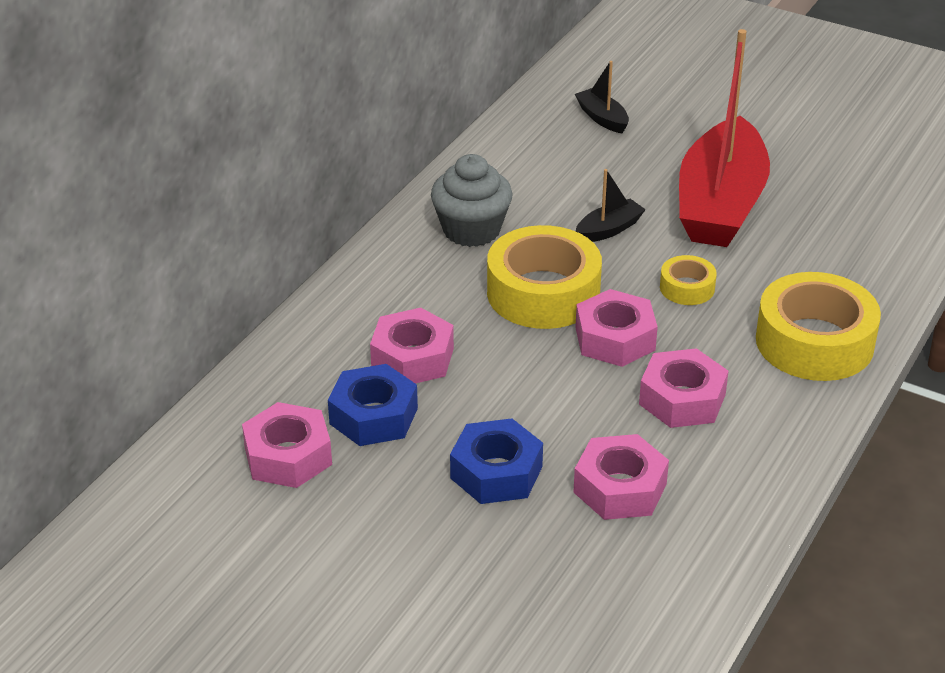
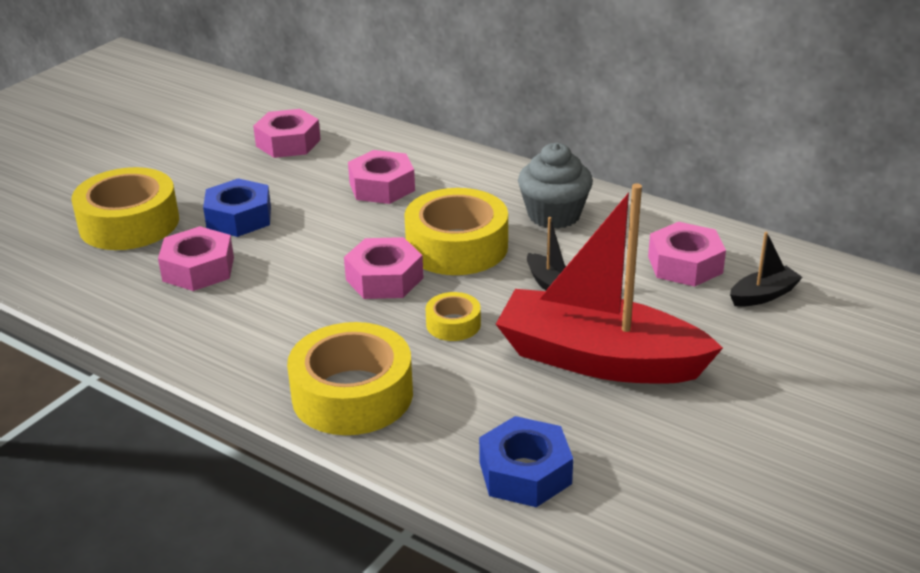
camera: 95 degrees right, 5 degrees down
(373, 416) = (319, 172): blue nut -> blue nut (525, 473)
(519, 578) = (129, 223): none -> yellow tape
(682, 399) = (293, 307): pink nut -> pink nut (685, 264)

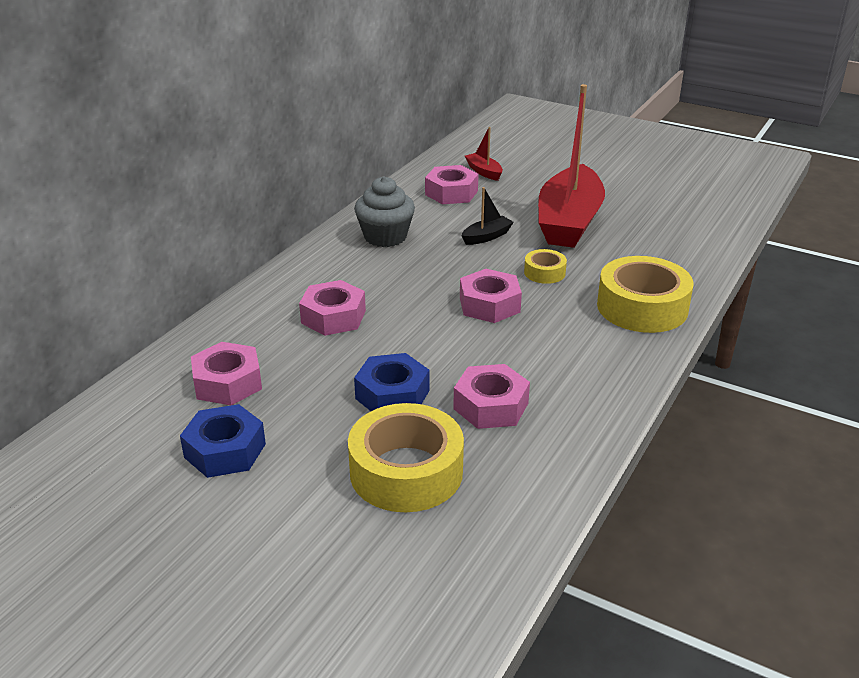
camera: 95 degrees left, 0 degrees up
(457, 246) = (436, 275): yellow tape -> none
(525, 473) = (689, 244): blue nut -> blue nut (225, 450)
(763, 295) = (484, 172): black boat -> red boat

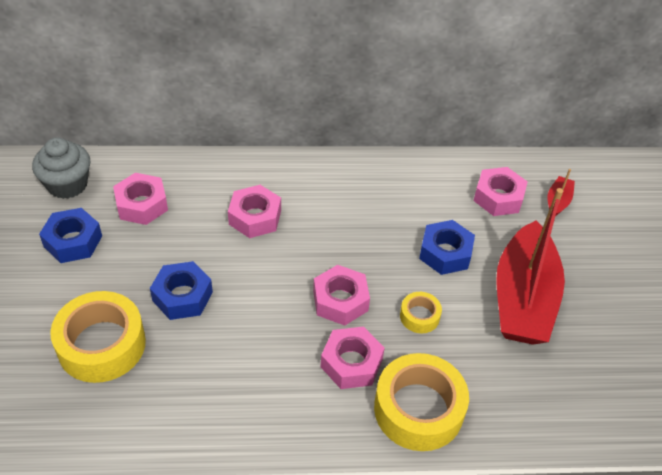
camera: 55 degrees right, 15 degrees up
(385, 237) = (389, 191): grey cupcake -> grey cupcake (67, 184)
(487, 237) = (445, 253): black boat -> blue nut
(490, 406) = (204, 360): pink nut -> pink nut (351, 363)
(569, 222) = (523, 298): red boat -> red boat turned 60 degrees counterclockwise

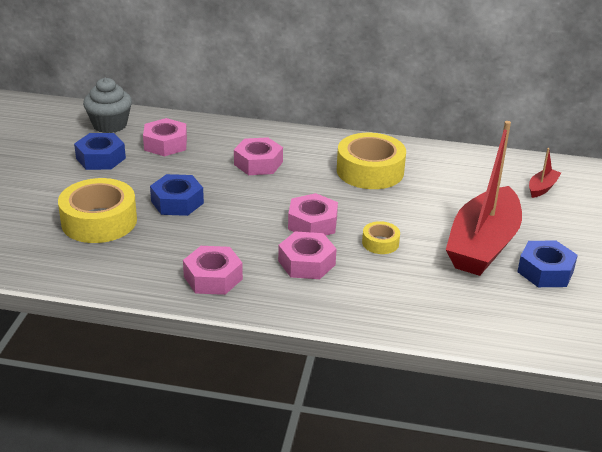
camera: 15 degrees right, 15 degrees down
(418, 409) = (355, 300): yellow tape -> yellow tape (370, 171)
(445, 253) = (420, 207): blue nut -> blue nut (545, 271)
(498, 197) = (485, 178): pink nut -> pink nut (213, 278)

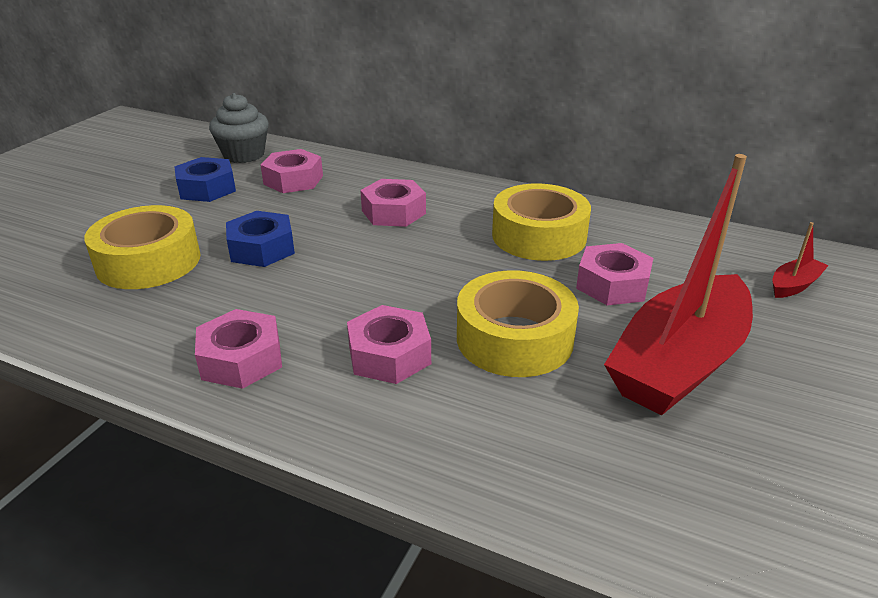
camera: 15 degrees right, 0 degrees up
(312, 223) = (426, 297): pink nut -> pink nut (612, 284)
(380, 243) = (514, 338): yellow tape -> yellow tape, size x2.05
(545, 271) = (781, 424): blue nut -> none

